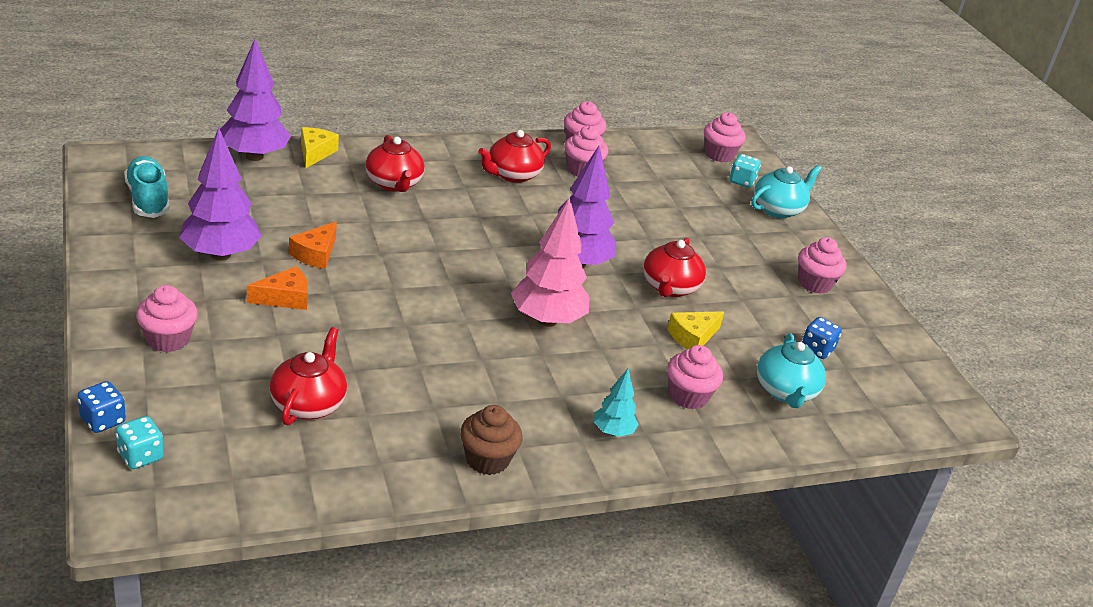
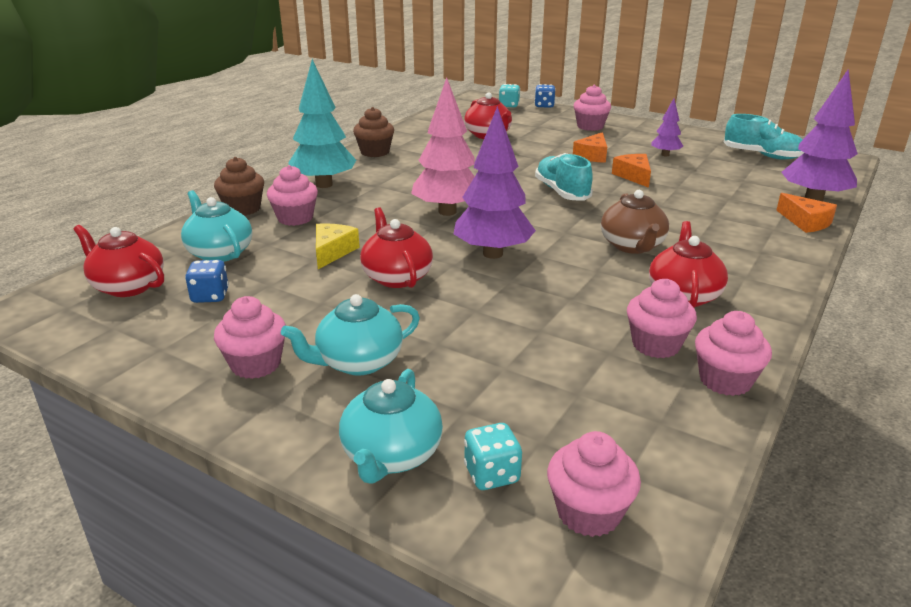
camera: 145 degrees right, 5 degrees down
(220, 254) = (665, 155): purple tree -> purple tree, size x0.52
(315, 153) = (805, 222): yellow cheese -> orange cheese
(394, 183) = (716, 233): red teapot -> red teapot (128, 286)
(414, 279) = (562, 192): none -> turquoise shoe
(471, 211) = (632, 246): none -> brown teapot
(613, 432) = (324, 184): turquoise tree -> turquoise tree, size x1.94
(727, 442) = (243, 209): none -> brown cupcake
(754, 252) = (358, 362): none -> turquoise teapot

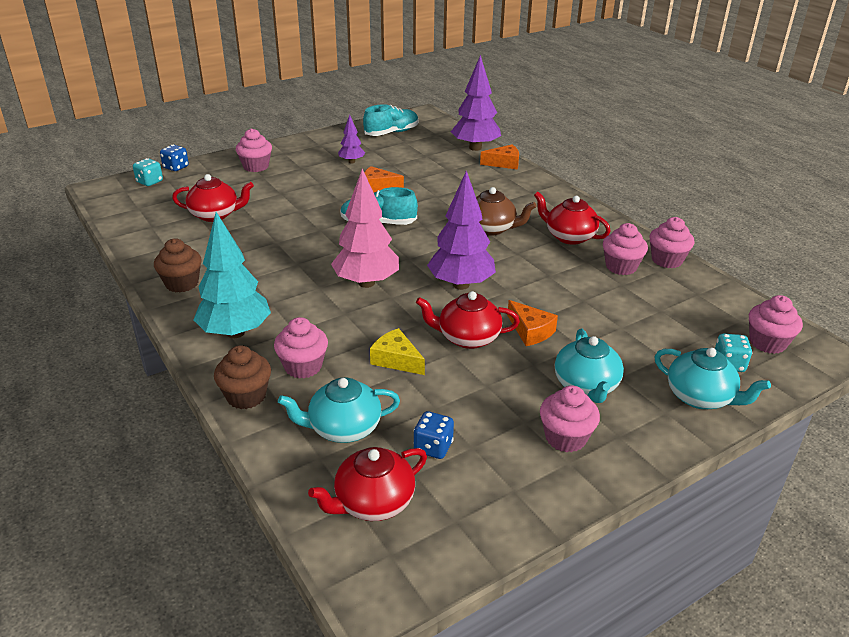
camera: 65 degrees left, 5 degrees up
(592, 156) = (320, 187): orange cheese -> orange cheese (530, 331)

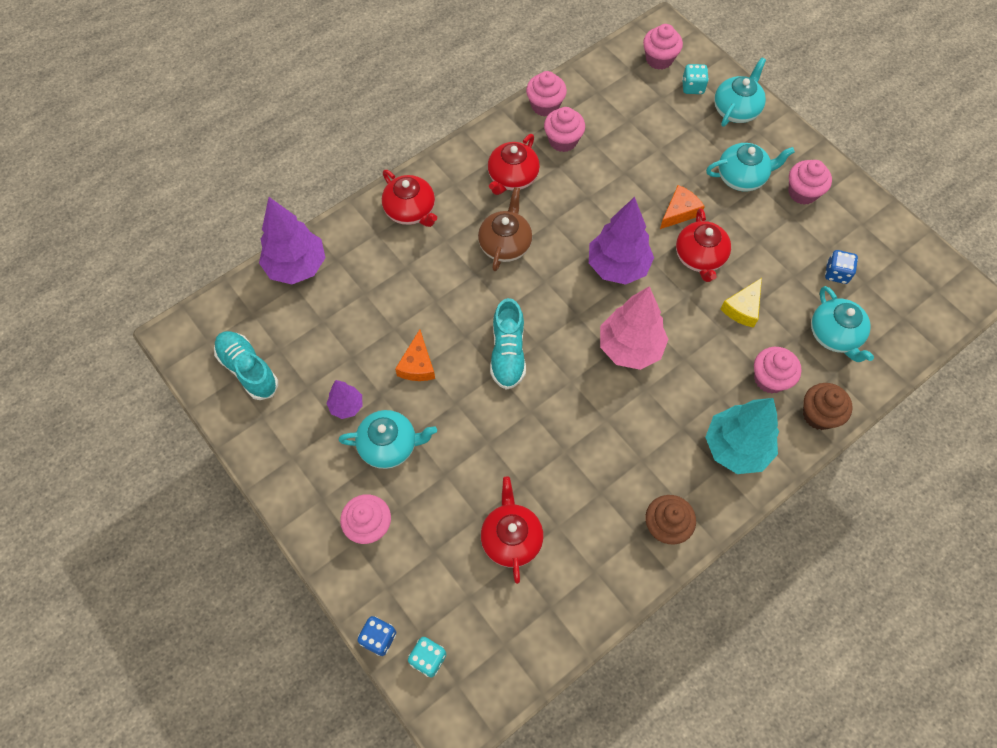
camera: 95 degrees left, 30 degrees up
(314, 175) = (389, 445): none -> turquoise teapot
(373, 502) = (899, 305): red teapot -> red teapot (410, 211)
(504, 163) = (342, 235): orange cheese -> none

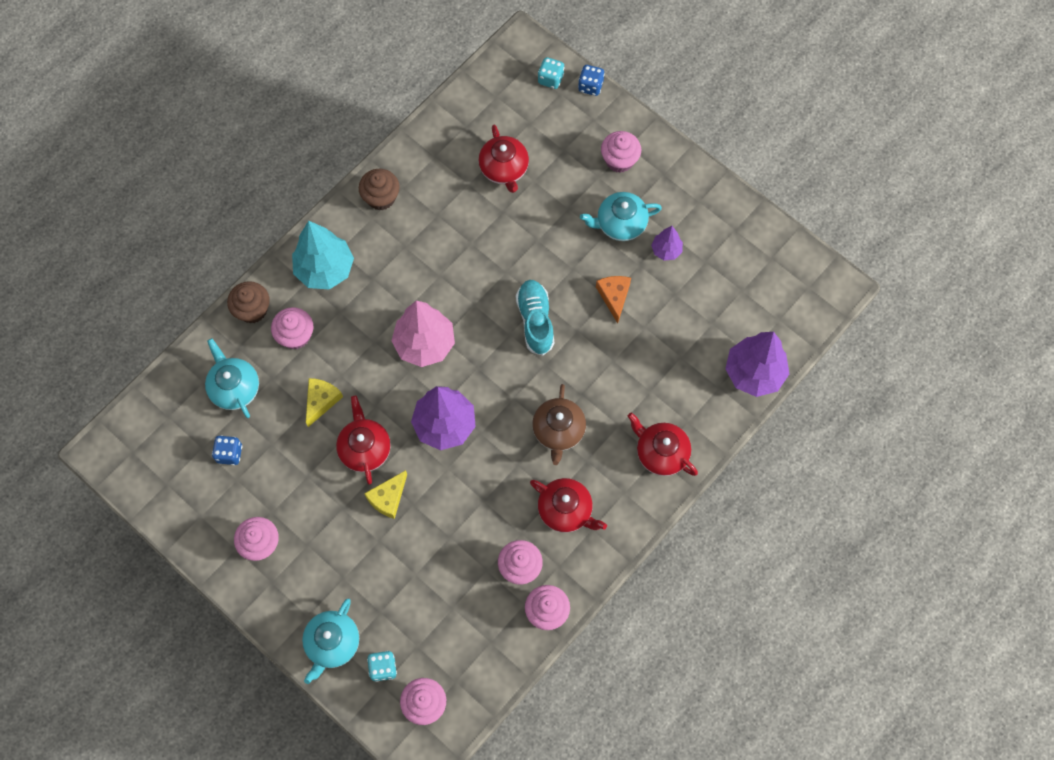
camera: 170 degrees right, 5 degrees up
(248, 369) = (762, 268): turquoise shoe -> none
(512, 177) = (566, 510): red teapot -> red teapot turned 105 degrees clockwise
(679, 212) = (388, 498): orange cheese -> yellow cheese
(742, 177) = (324, 552): turquoise teapot -> none

